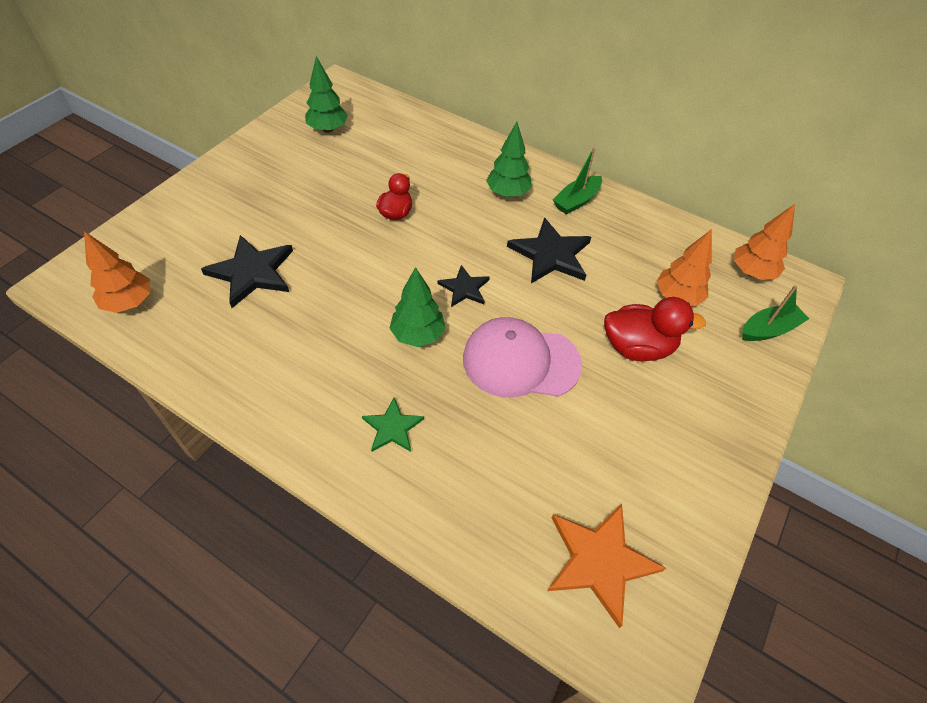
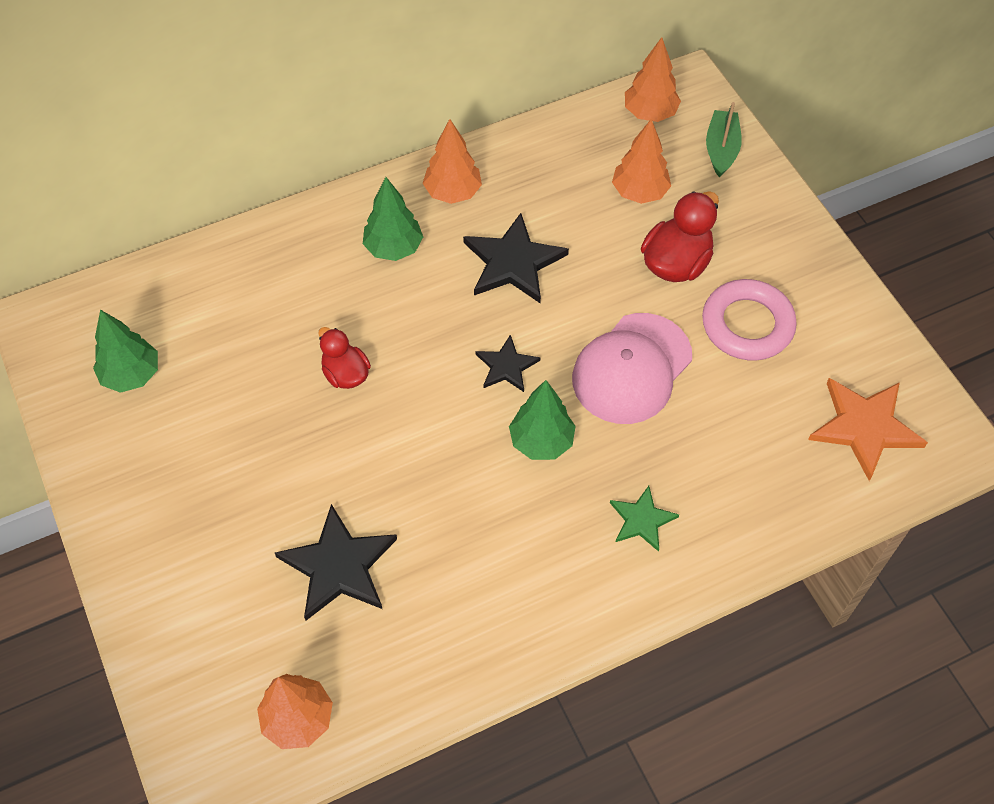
camera: 55 degrees left, 5 degrees up
(576, 201) = (453, 192): green boat -> orange tree
(624, 420) = (747, 325): none -> pink ring

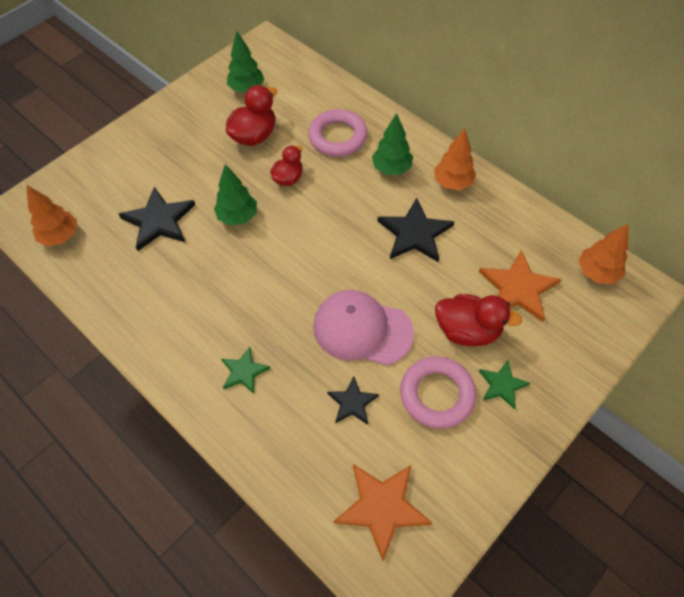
camera: 70 degrees right, 0 degrees up
(238, 393) = (254, 136): none -> red duck
(301, 290) = (337, 137): none -> pink ring
(506, 366) = (331, 256): black star -> black star (352, 402)
(541, 441) = (282, 294): green tree -> green tree (238, 217)
(639, 192) = (518, 288): orange tree -> orange star
(721, 149) = (594, 330): green boat -> none
(757, 259) = (502, 385): none -> green star

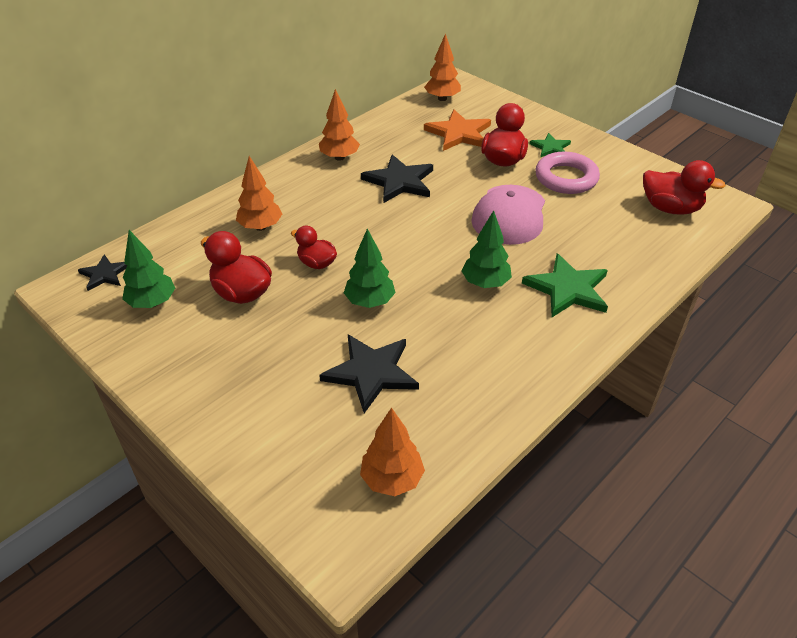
camera: 90 degrees left, 15 degrees down
(244, 371) = (568, 289): green star -> green star, size x1.71
(337, 137) = (260, 227): pink ring -> orange tree
(352, 402) = (584, 222): black star -> black star (104, 274)
(382, 507) = (670, 208): orange star -> red duck
(391, 168) = (315, 192): green tree -> green tree (485, 283)

